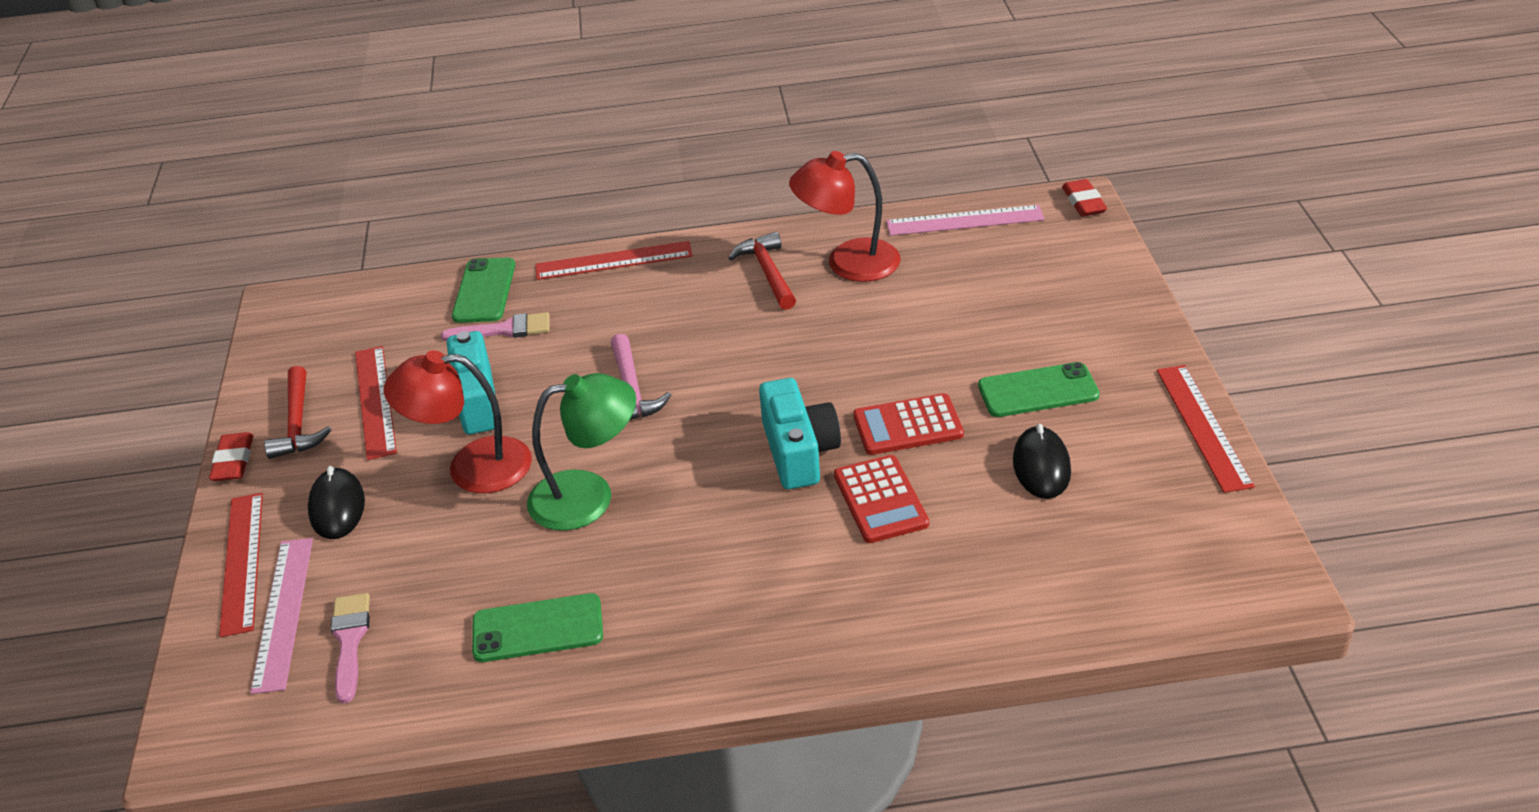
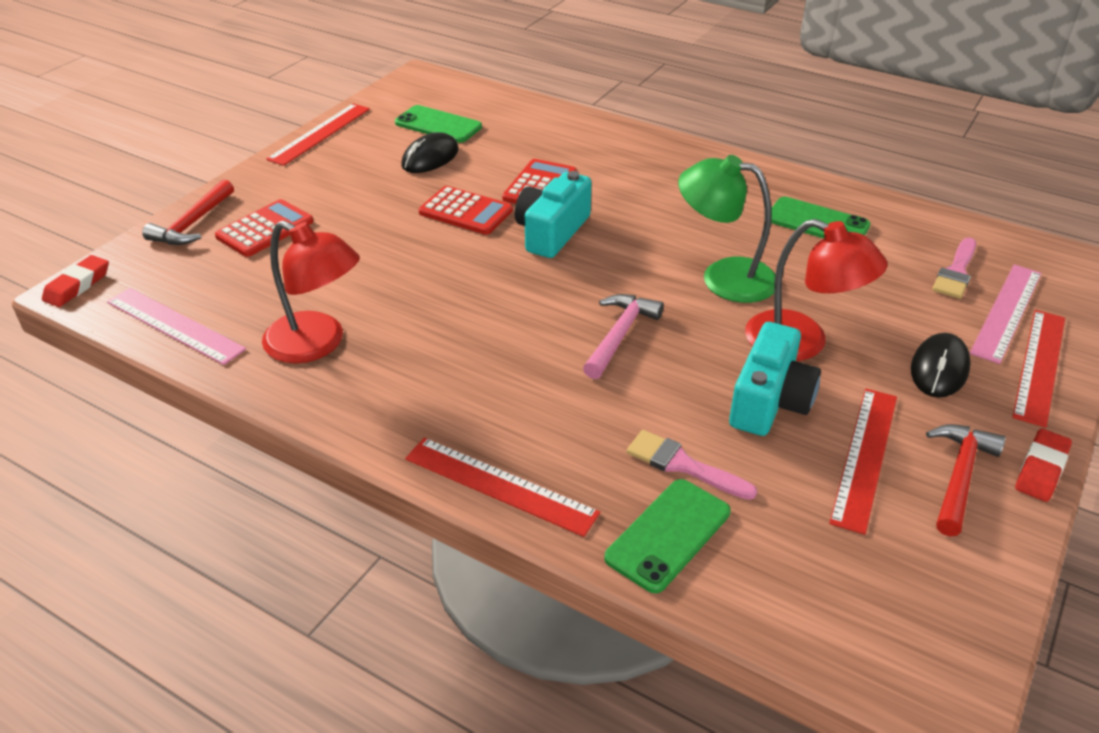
camera: 145 degrees left, 0 degrees up
(768, 272) = (387, 376): red hammer -> red hammer (192, 223)
(1038, 390) = (362, 190): green phone -> green phone (438, 125)
(1044, 309) = (265, 229): none -> red calculator

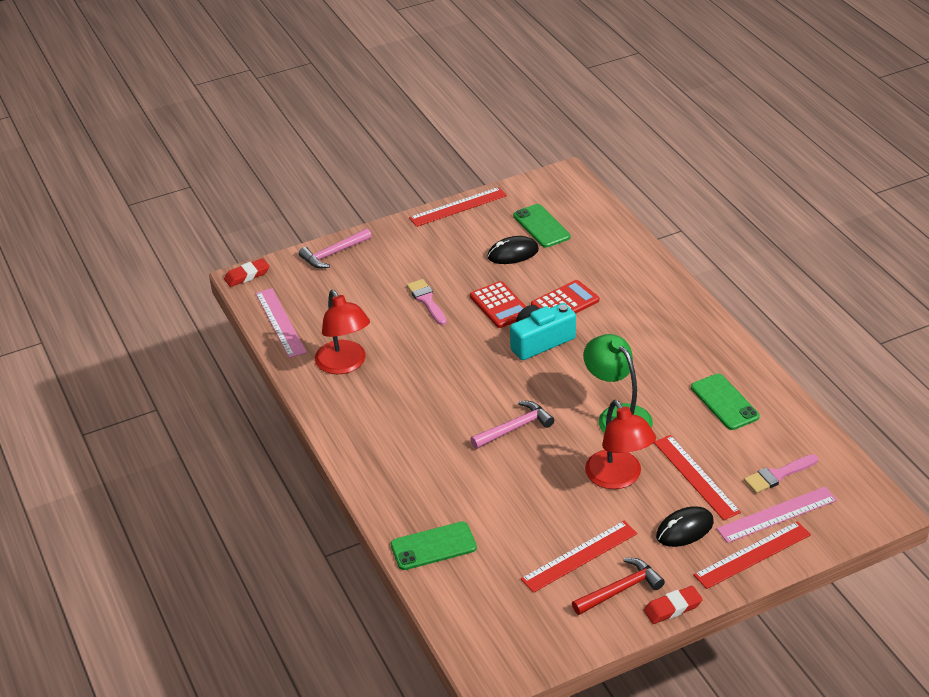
camera: 35 degrees right, 0 degrees up
(192, 223) = (333, 254): red hammer -> pink hammer
(265, 229) = (371, 273): red calculator -> none
(500, 485) = (374, 485): red ruler -> red ruler (696, 477)
(683, 465) = (476, 516): pink brush -> pink brush (426, 300)
(769, 401) = (560, 503): turquoise camera -> none

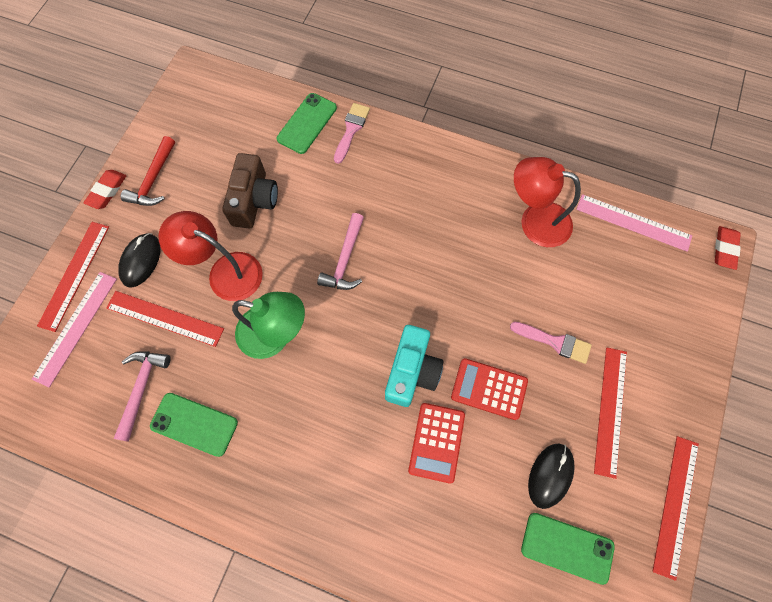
camera: 135 degrees right, 30 degrees up
(333, 254) = (696, 334): pink hammer -> pink hammer (142, 389)
(545, 514) = (254, 200): none -> brown camera
(579, 556) = (202, 185): red ruler -> red ruler (610, 410)
(777, 475) = (97, 370): pink brush -> pink brush (351, 130)

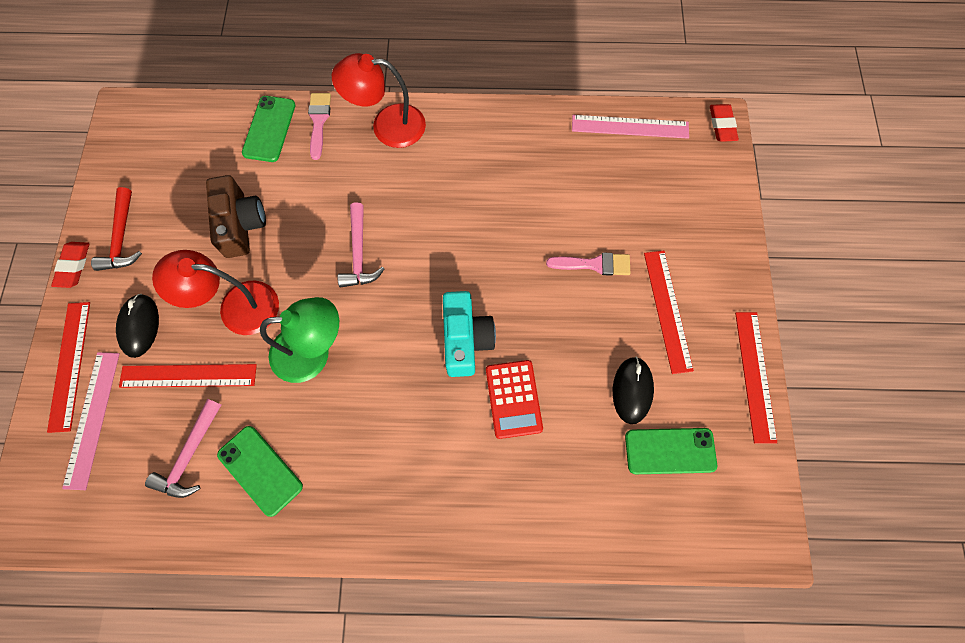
camera: 20 degrees left, 0 degrees up
(142, 389) = (190, 455): pink hammer -> pink hammer turned 150 degrees counterclockwise
(194, 424) = (260, 470): green phone -> green phone turned 45 degrees clockwise
(489, 389) = (546, 330): red calculator -> none
(535, 220) = (536, 154): red lamp -> red lamp (387, 126)

